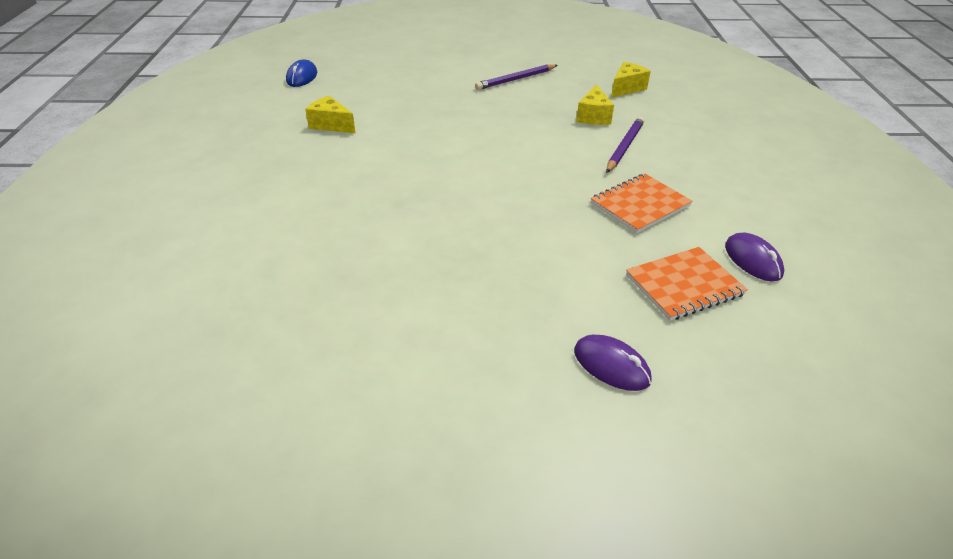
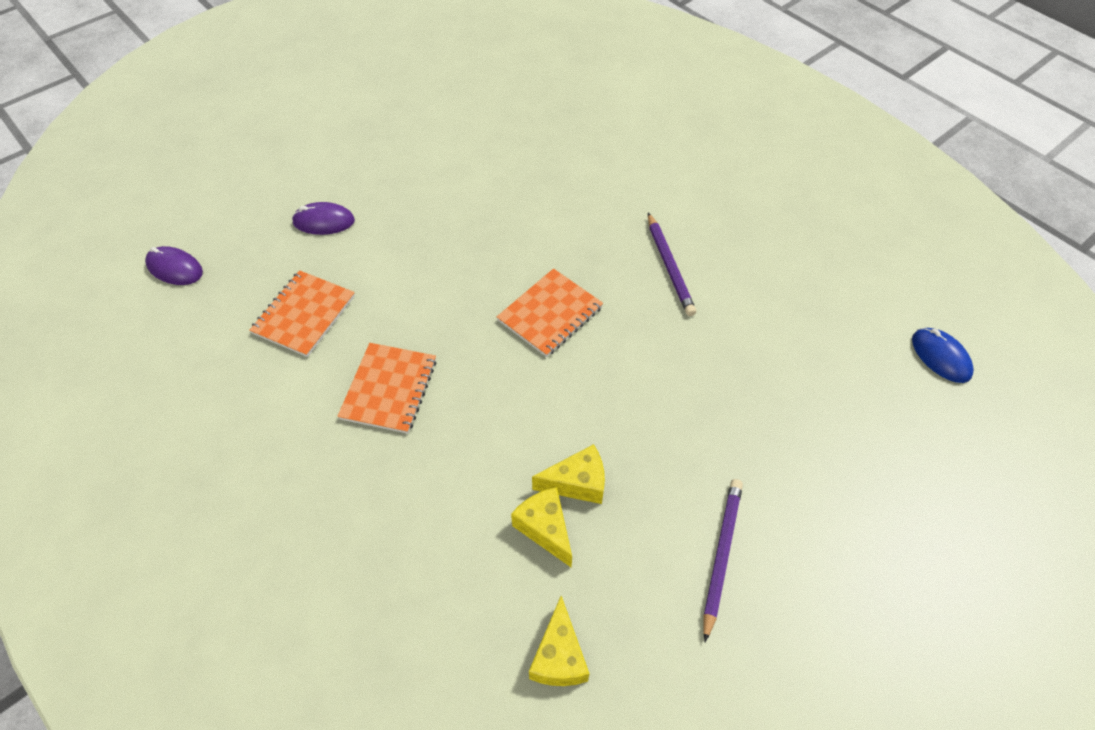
camera: 140 degrees right, 15 degrees up
(331, 125) = (781, 303): yellow cheese -> yellow cheese (577, 483)
(478, 188) = (550, 314): none -> orange notebook
(624, 147) = (463, 483): purple pencil -> purple pencil (669, 266)
(752, 260) = (255, 379): purple mouse -> purple mouse (175, 268)

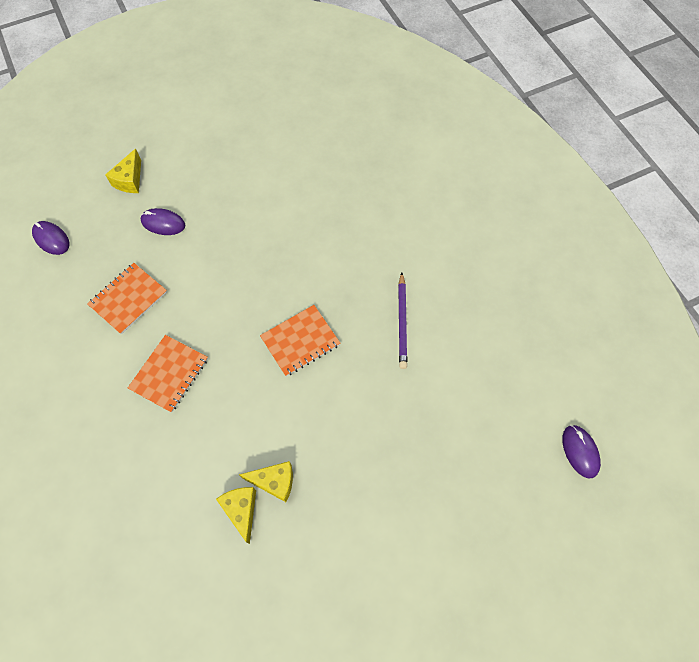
camera: 15 degrees right, 10 degrees up
(559, 656) = (220, 605): yellow cheese -> yellow cheese (130, 180)
(721, 555) = (354, 564): purple pencil -> none
(940, 357) = (580, 451): blue mouse -> purple mouse

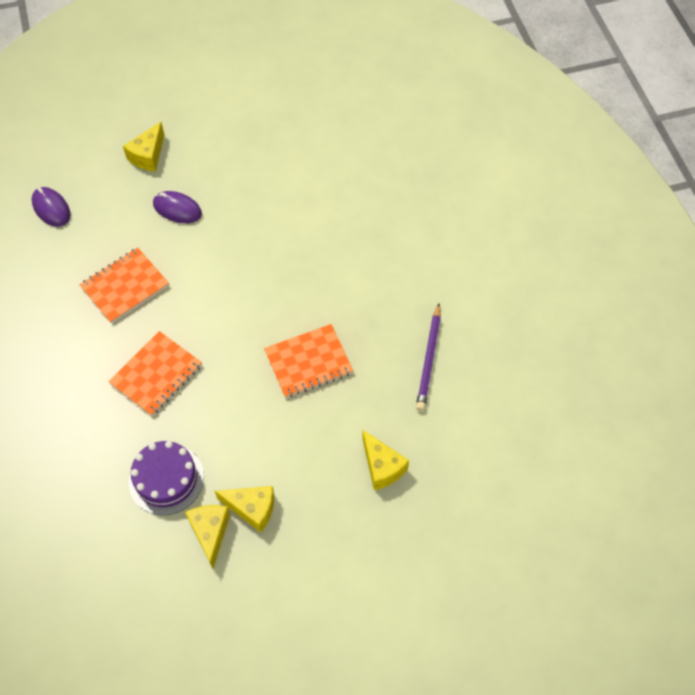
camera: 10 degrees right, 5 degrees down
(194, 468) = (166, 479): none -> purple cake
(380, 424) = (382, 467): none -> yellow cheese
(580, 451) = (607, 535): purple mouse -> none

